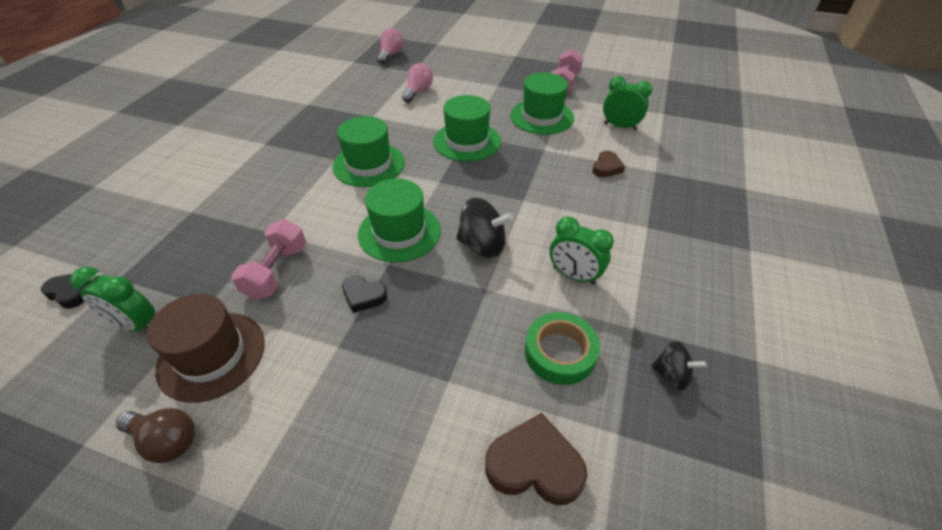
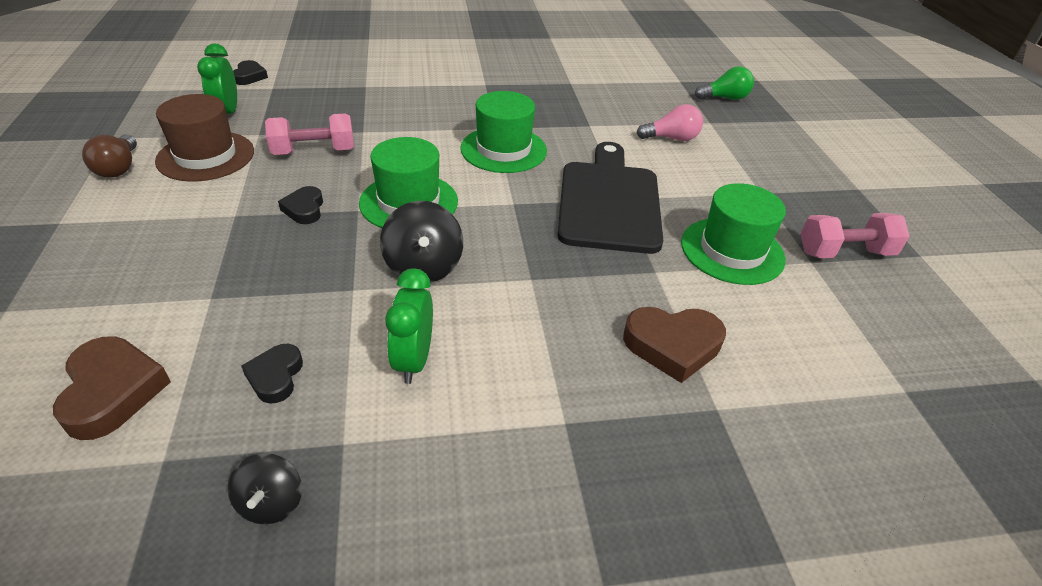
camera: 60 degrees right, 5 degrees down
(390, 55) = (724, 98): pink light bulb -> green light bulb
(467, 141) = (609, 202): green hat -> black cutting board
(560, 352) = (275, 376): green tape -> black heart
(606, 167) = (672, 346): brown heart -> brown heart, size x1.65
(620, 126) = (799, 340): green clock -> none

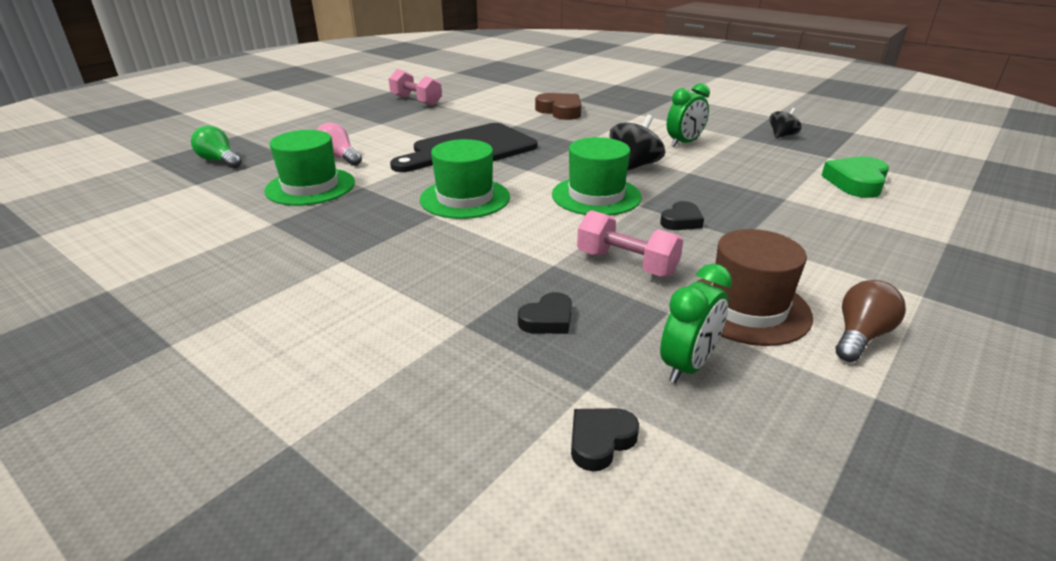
camera: 130 degrees left, 10 degrees down
(112, 391) = (856, 182): brown heart -> green heart
(275, 376) = (760, 160): black heart -> black heart (547, 319)
(732, 250) = (461, 117): green hat -> green hat (310, 187)

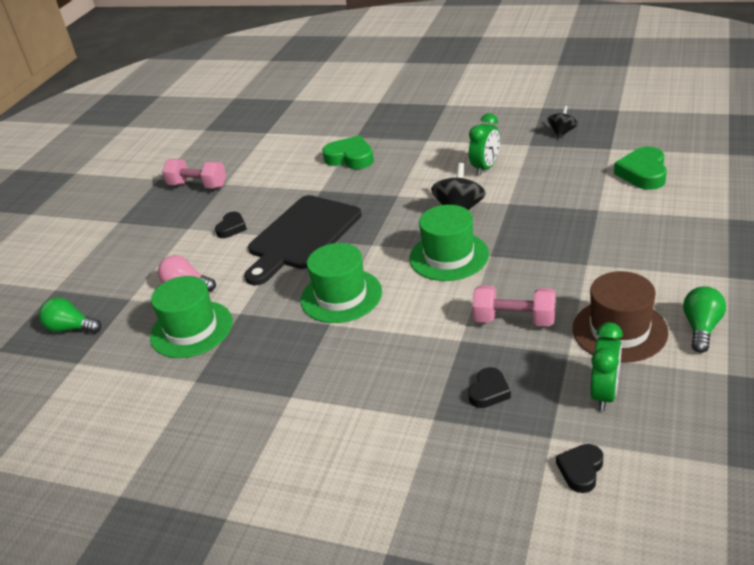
camera: 15 degrees left, 5 degrees up
(560, 111) = (350, 158): brown heart -> green heart
(681, 221) = (531, 261): black heart -> black heart (232, 228)
(860, 336) = (701, 328): brown light bulb -> green light bulb

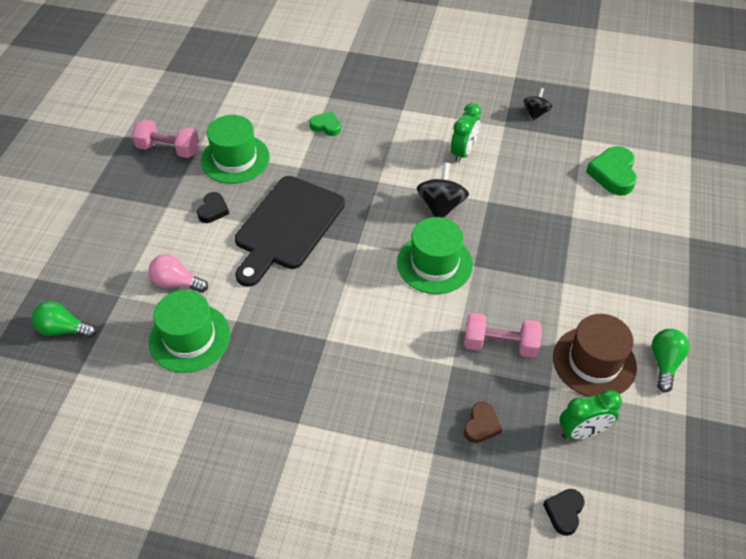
camera: 10 degrees left, 15 degrees up
(341, 296) = (334, 305): green hat -> green hat (235, 159)
(350, 158) = (326, 126): green heart -> green heart, size x0.61
(489, 391) = (481, 425): black heart -> brown heart
(604, 394) = (582, 432): green clock -> green clock turned 60 degrees clockwise

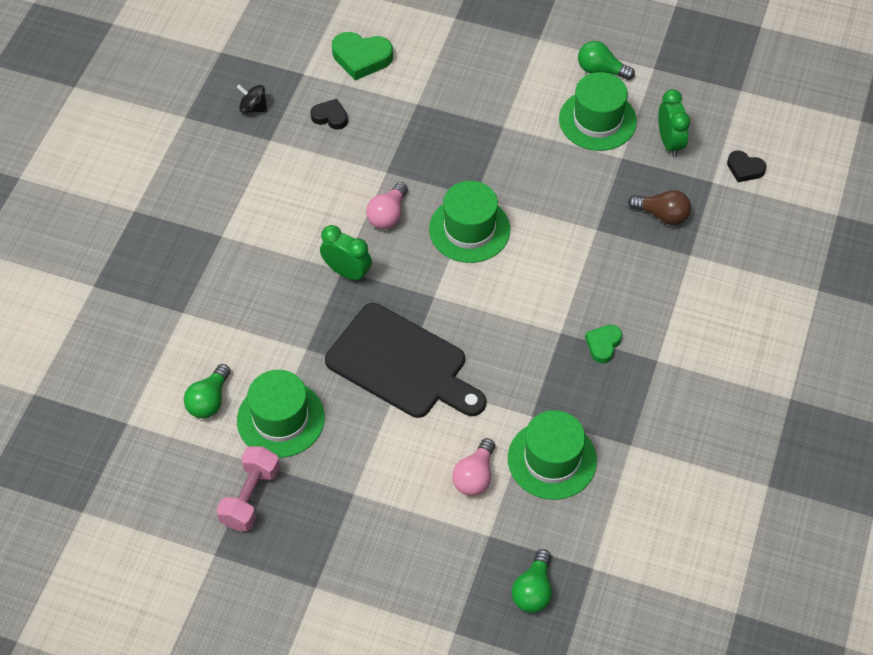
camera: 85 degrees left, 5 degrees up
(213, 210) = (366, 442): black heart -> black heart (330, 117)
(252, 119) = (209, 400): none -> green light bulb
(326, 126) = (238, 318): green heart -> green heart (603, 345)
(441, 206) = (388, 215): black spinning top -> pink light bulb
(463, 152) = (307, 184): green clock -> green clock (347, 272)
(481, 425) = (662, 215): brown heart -> brown light bulb
(500, 344) = (574, 188): pink dumbbell -> none
(594, 362) = (597, 120): brown hat -> green hat

